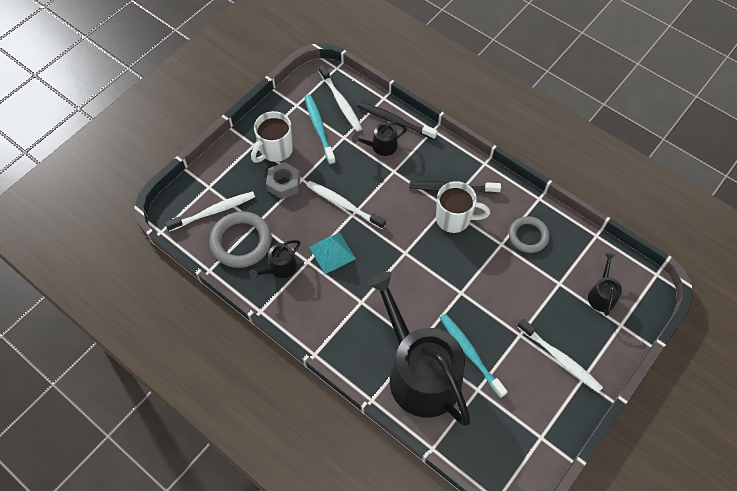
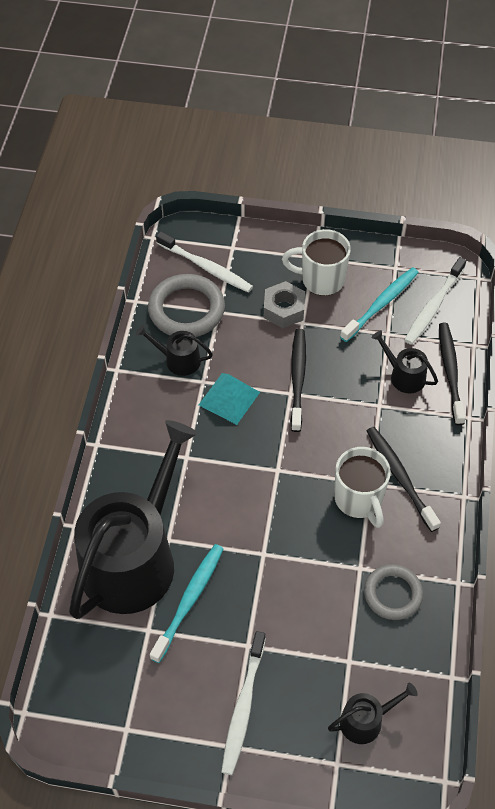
camera: 60 degrees right, 5 degrees down
(343, 204) = (298, 378): white toothbrush -> black toothbrush

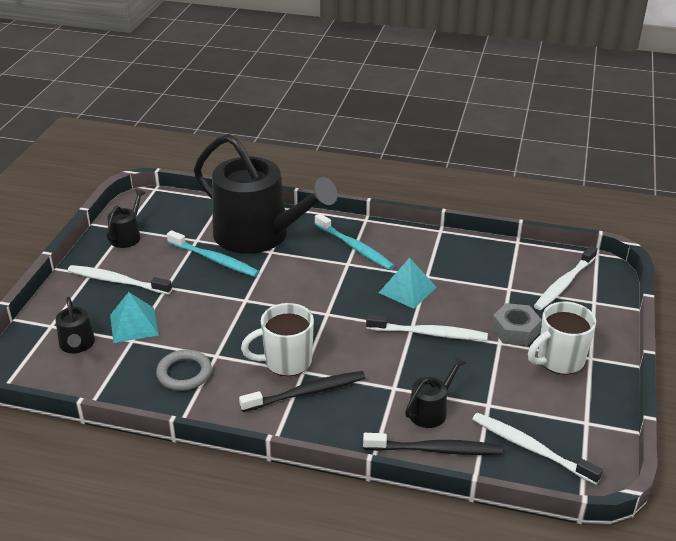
camera: 95 degrees right, 20 degrees down
(178, 360) = (450, 263): black watering can -> black watering can (127, 236)
(186, 310) = (509, 270): grey ring -> none
(298, 378) = (429, 334): black toothbrush -> white toothbrush
(321, 280) = (559, 360): white mug -> white mug turned 135 degrees counterclockwise
(322, 665) = (134, 324): none -> turquoise pyramid
(381, 304) = (529, 404): turquoise toothbrush -> turquoise toothbrush (355, 247)

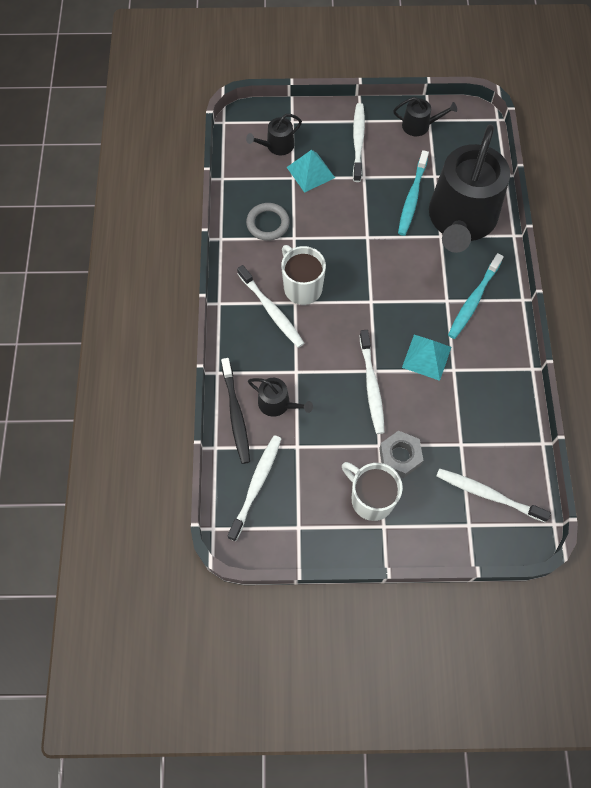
camera: 75 degrees right, 30 degrees up
(306, 392) = (271, 311): black toothbrush -> white toothbrush

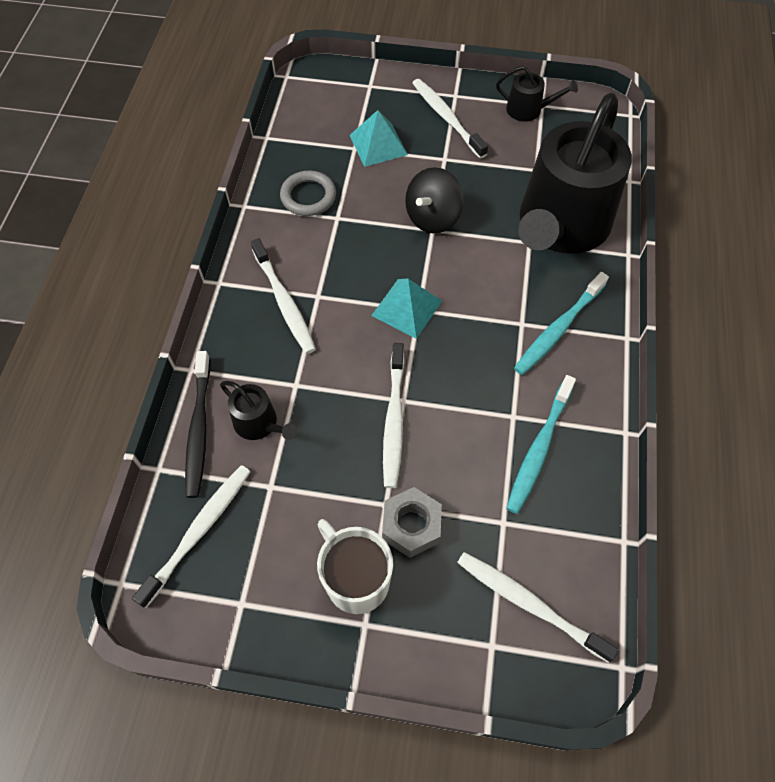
camera: 10 degrees right, 5 degrees down
(277, 146) = (344, 110): black watering can -> none
(302, 287) = (331, 279): white mug -> none
(358, 141) = (446, 118): white toothbrush -> white toothbrush turned 45 degrees counterclockwise
(365, 227) = (432, 217): none -> black spinning top
(412, 198) = (501, 191): turquoise toothbrush -> turquoise toothbrush (539, 449)
(426, 357) = (478, 393): turquoise pyramid -> turquoise pyramid (406, 308)

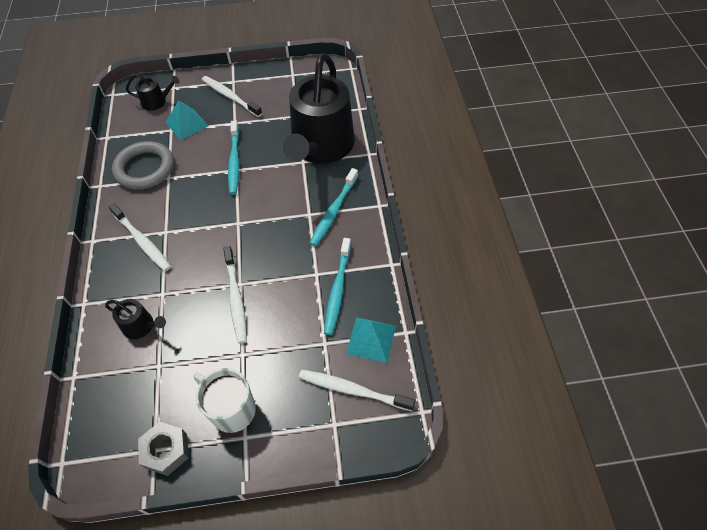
camera: 15 degrees left, 5 degrees down
(199, 429) = (98, 342): black toothbrush -> none
(199, 531) = (112, 411): white toothbrush -> none
(308, 196) = (145, 168): grey ring -> grey ring, size x1.53
(406, 308) = (229, 224): turquoise pyramid -> turquoise pyramid (371, 339)
(411, 526) = (262, 363): grey nut -> grey nut (166, 451)
(432, 217) = (234, 162): black spinning top -> turquoise toothbrush
(528, 110) = (284, 79): black watering can -> black watering can (157, 102)

